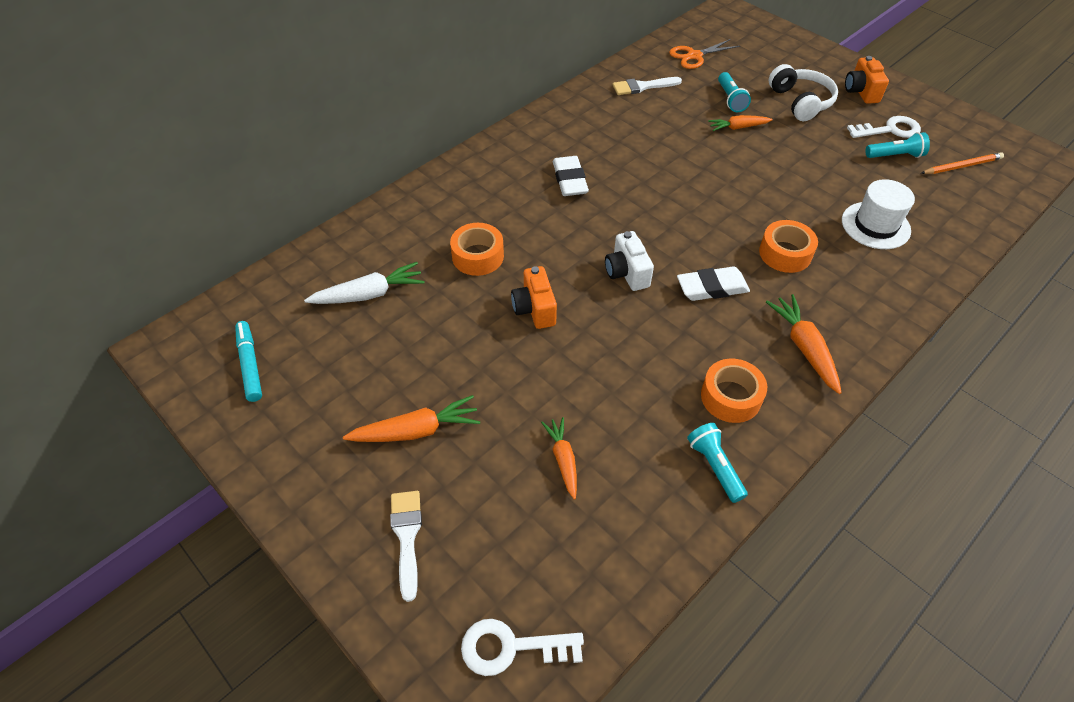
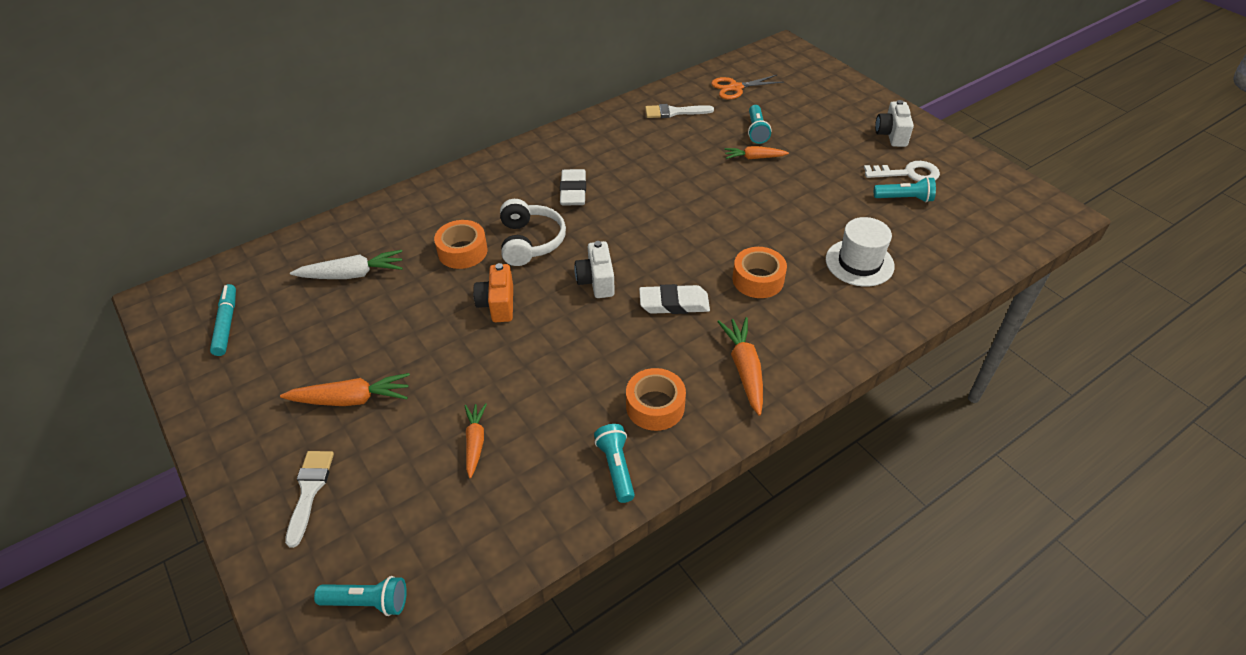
camera: 10 degrees right, 5 degrees down
(511, 647) = (367, 602): white key -> turquoise flashlight
(800, 102) = (826, 139): white headphones -> white headphones (530, 242)
(861, 92) = (891, 135): orange camera -> white camera
(962, 166) = (970, 215): orange pencil -> none

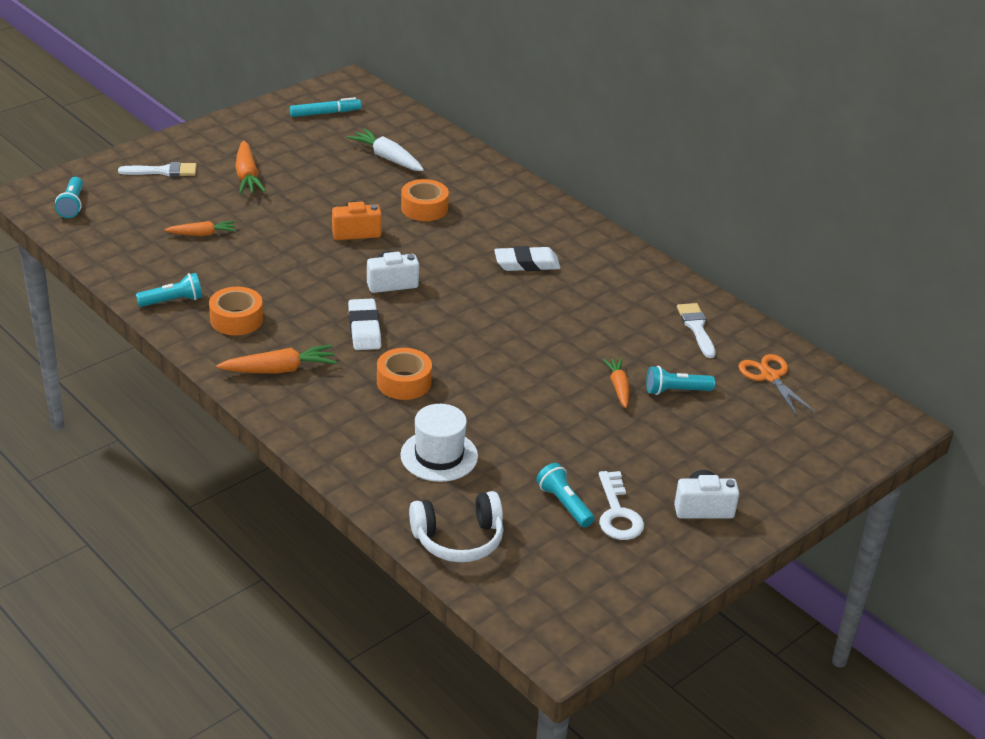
camera: 80 degrees right, 10 degrees down
(352, 274) = (387, 158): white carrot -> white carrot turned 150 degrees clockwise
(530, 242) = (443, 243): white headphones -> white headphones (458, 539)
(904, 198) = (564, 504): turquoise flashlight -> turquoise flashlight turned 150 degrees clockwise

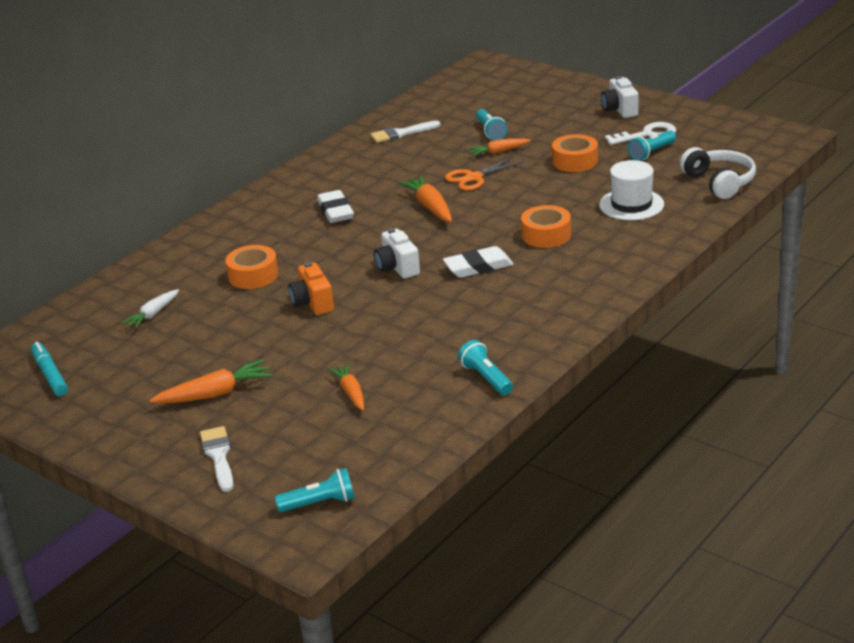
camera: 95 degrees left, 5 degrees down
(236, 319) = (498, 334): orange tape -> orange tape (575, 161)
(279, 370) = (564, 294): orange carrot -> orange carrot (430, 207)
(387, 158) = (153, 314): white carrot -> white carrot, size x0.67
(770, 377) = (452, 103): orange scissors -> orange scissors (474, 178)

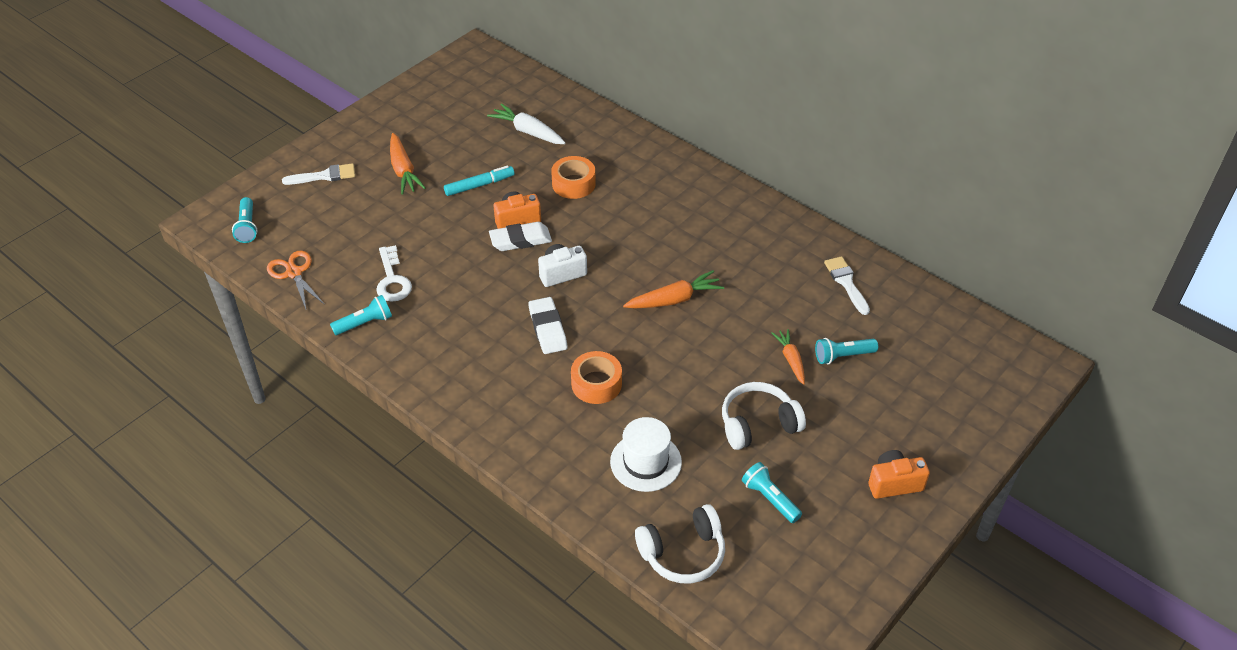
camera: 90 degrees right, 15 degrees up
(50, 375) = (460, 88): turquoise marker -> turquoise marker (479, 185)
(153, 314) = (528, 132): white carrot -> white carrot, size x1.50
(335, 211) = (679, 233): white eraser -> white eraser (520, 240)
(351, 392) = (376, 243): orange carrot -> none
(474, 178) = (732, 336): orange scissors -> orange scissors (294, 273)
(575, 161) = (758, 424): orange tape -> white headphones
(620, 110) = (894, 483): white camera -> orange camera
(647, 135) = (819, 501): white key -> white key (392, 280)

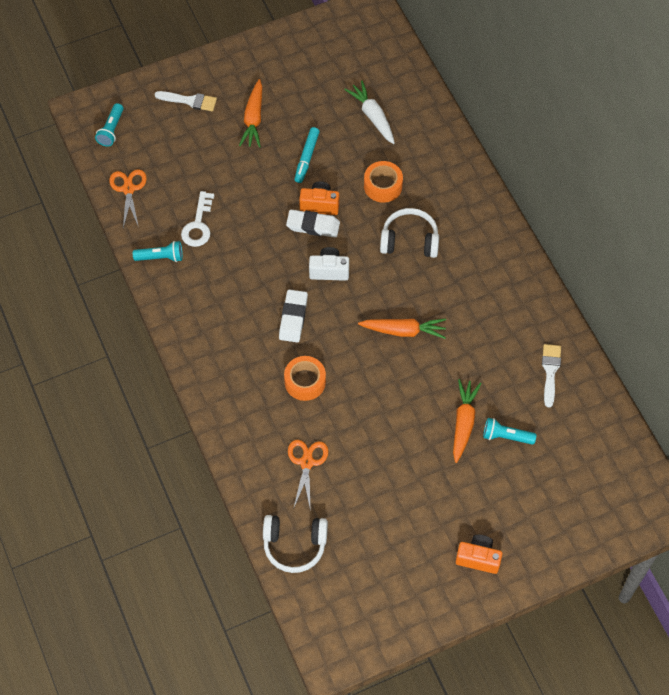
camera: 25 degrees right, 15 degrees up
(479, 185) = (306, 158): turquoise marker -> turquoise marker turned 105 degrees clockwise
(645, 462) = (306, 462): white hat -> orange scissors
(758, 424) = (406, 467): white headphones -> white headphones (409, 240)
(770, 499) = (379, 530): turquoise flashlight -> none
(791, 360) = (463, 422): orange carrot -> orange carrot, size x1.50

